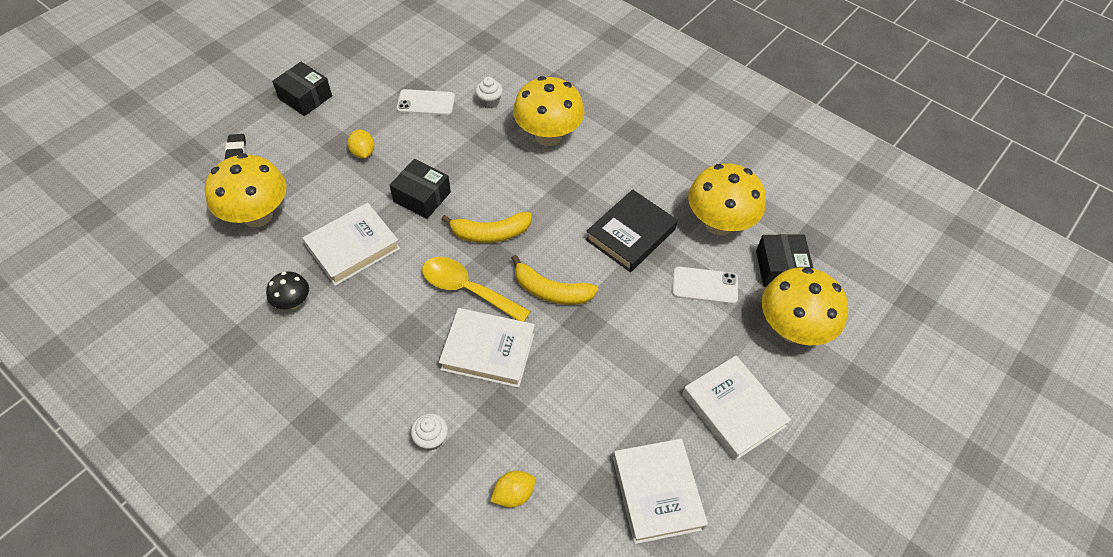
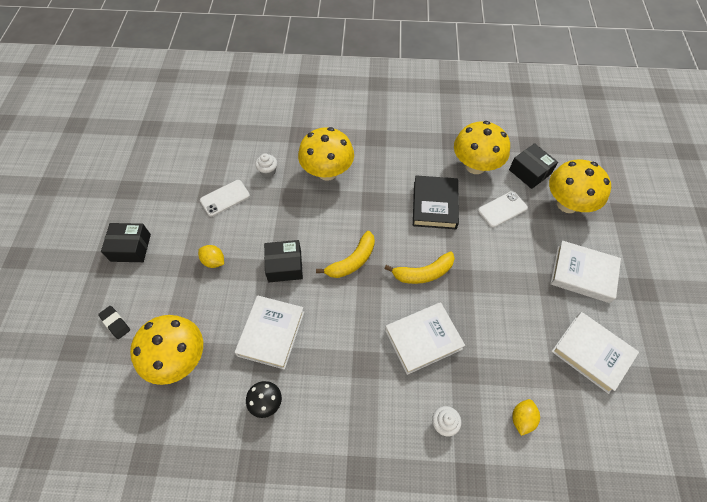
camera: 35 degrees left, 5 degrees up
(467, 289) = (373, 308): yellow spoon -> none

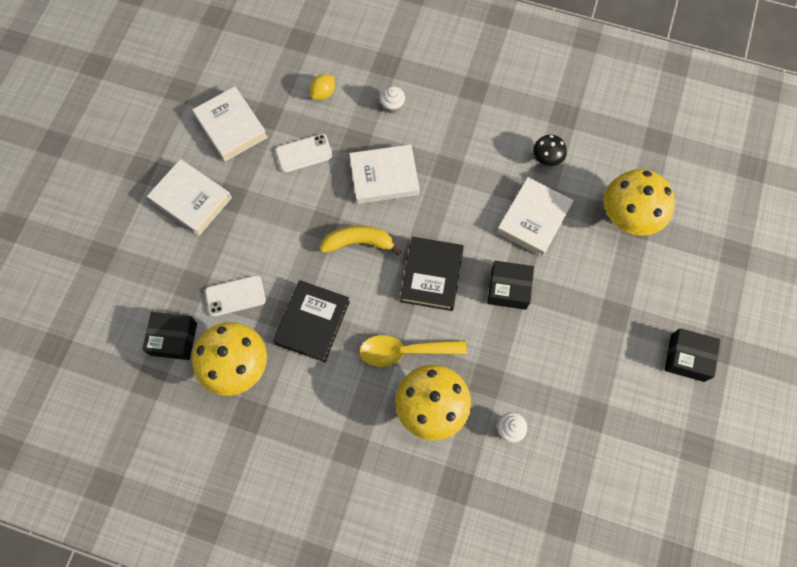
camera: 165 degrees left, 10 degrees up
(115, 323) = (696, 269): black eraser -> none
(214, 261) = (588, 315): yellow lemon -> none
(225, 198) = (570, 401): white phone -> white phone (304, 153)
(352, 261) = (432, 275): yellow banana -> black book
(357, 202) = (404, 351): none -> yellow spoon
(529, 172) = (174, 339): black box -> black box turned 60 degrees counterclockwise
(567, 204) = (156, 283): yellow mushroom -> none

